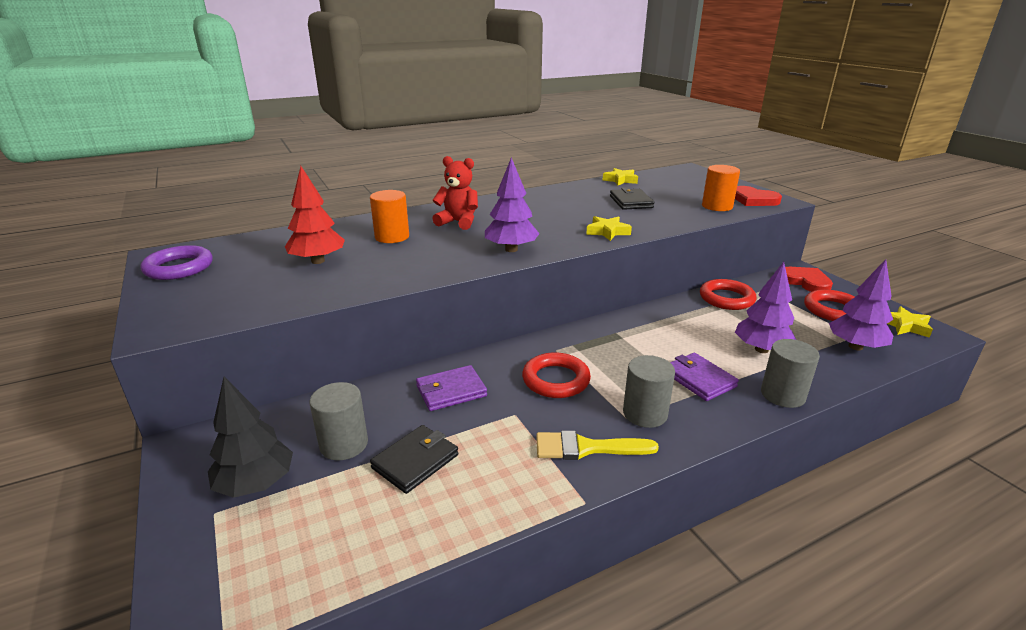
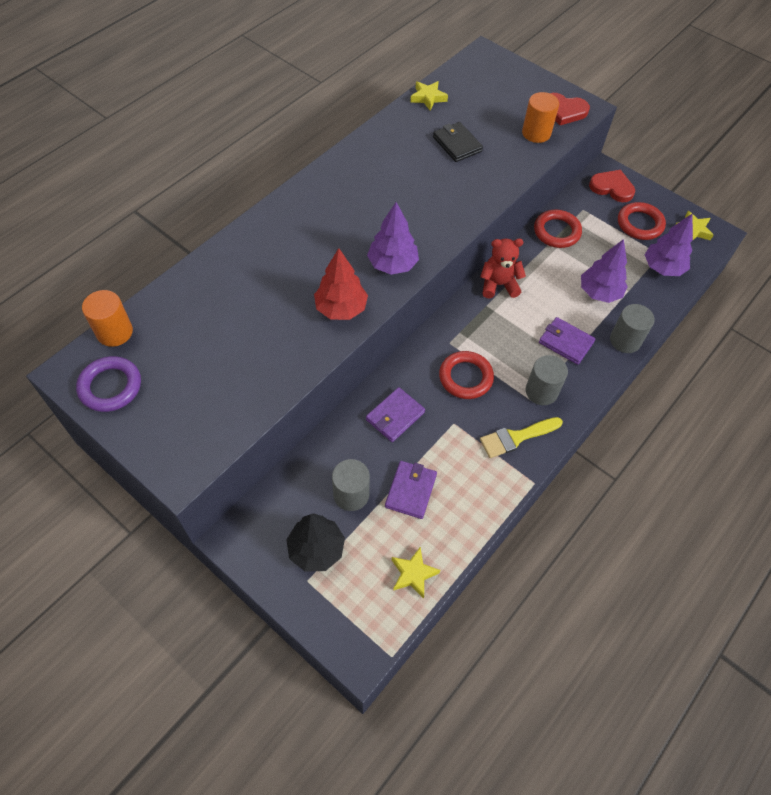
camera: 25 degrees left, 30 degrees up
(318, 261) = (233, 335): red tree -> red tree (341, 308)
(392, 237) = (271, 274): orange cylinder -> orange cylinder (114, 332)
(415, 461) = (411, 491): black wallet -> purple wallet
(458, 222) = (316, 229): red teddy bear -> red teddy bear (498, 285)
(607, 232) = (460, 209): yellow star -> yellow star (413, 574)

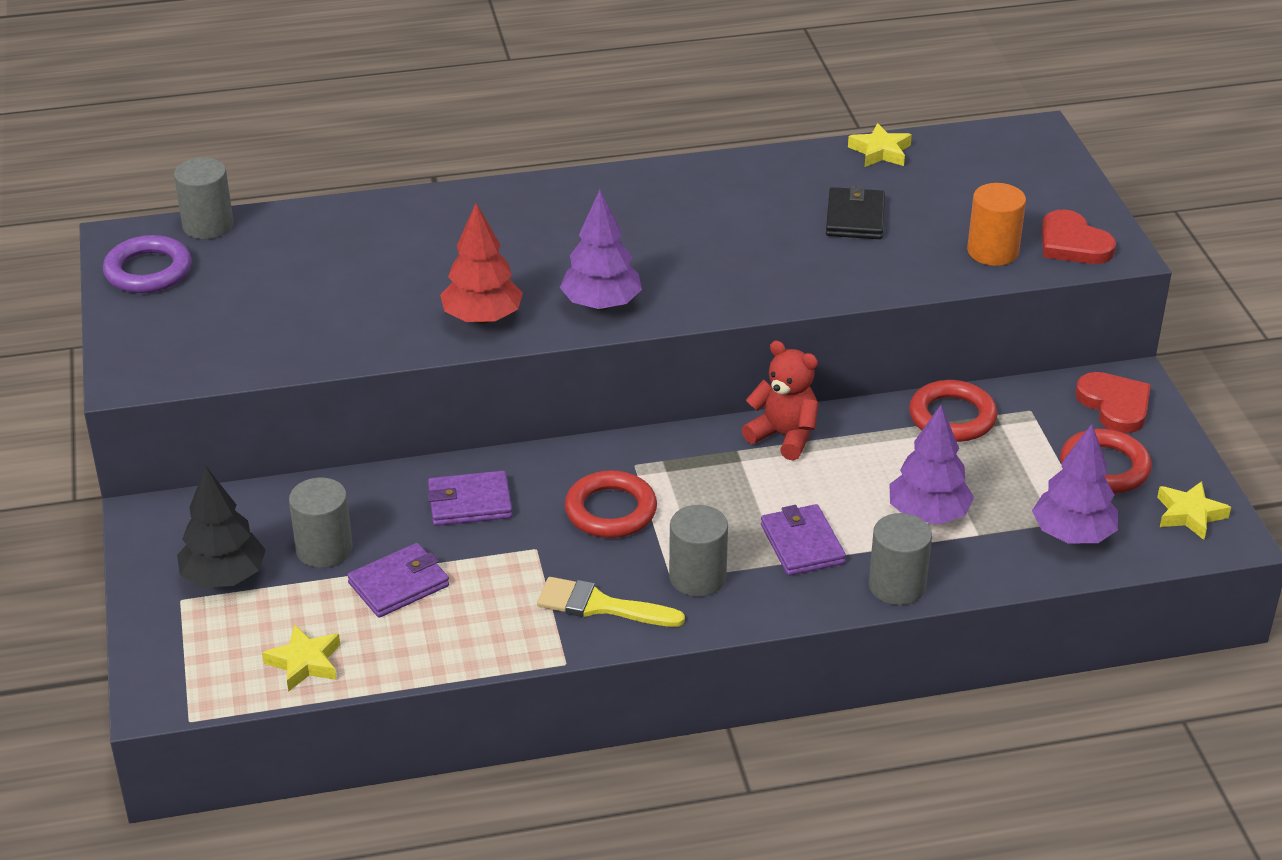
camera: 40 degrees right, 20 degrees down
(114, 332) = (208, 225): orange cylinder -> grey cylinder

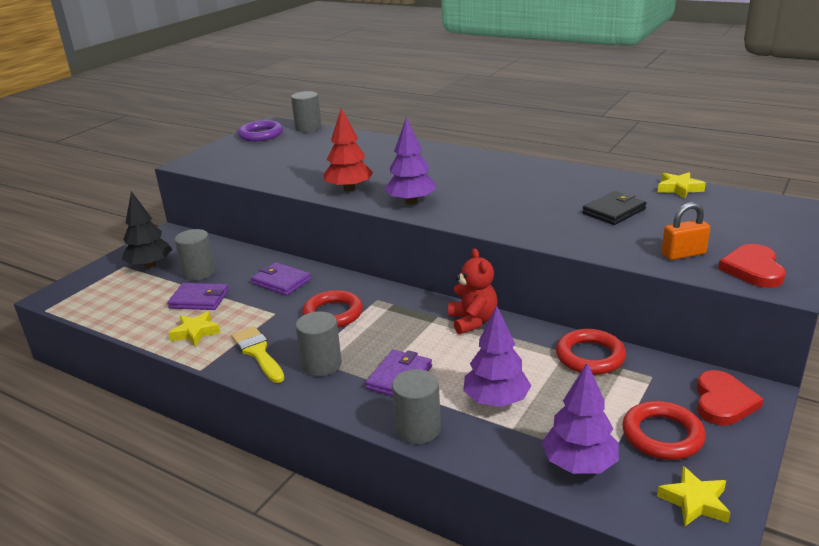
camera: 45 degrees right, 10 degrees down
(304, 662) = (115, 311): yellow star -> yellow star (195, 332)
(992, 251) = (683, 254): orange cylinder -> orange padlock

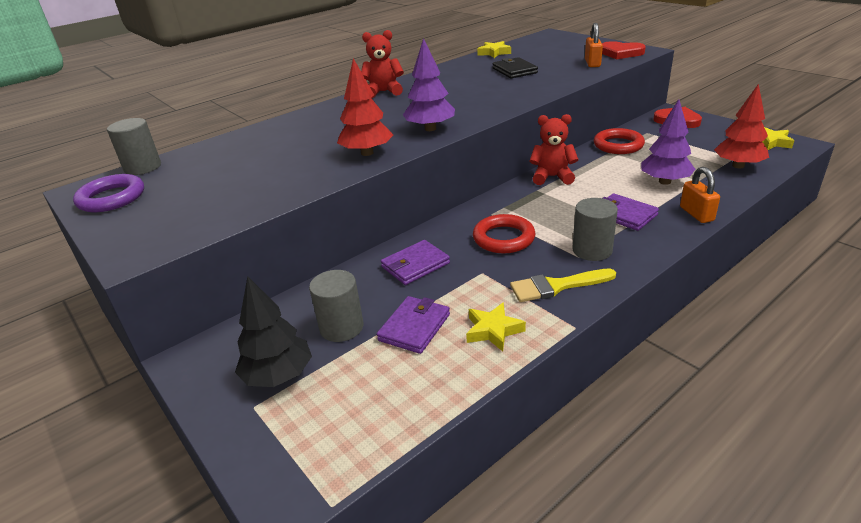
camera: 70 degrees left, 5 degrees up
(418, 429) = (696, 214): grey cylinder -> orange padlock
(501, 163) = (384, 92): none -> red teddy bear
(579, 464) = (738, 166): purple tree -> red tree
(662, 435) = (709, 140): red ring -> none

